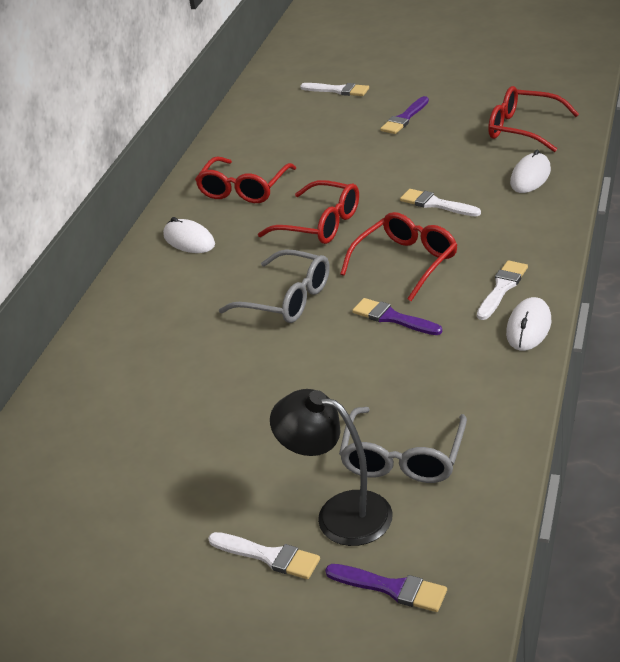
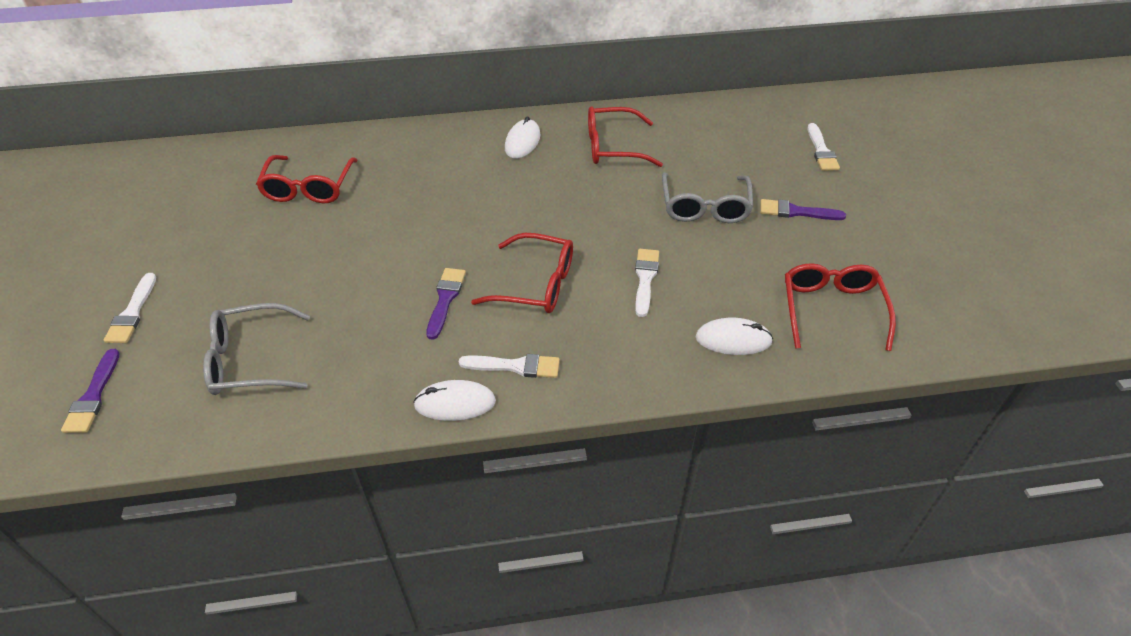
camera: 60 degrees right, 10 degrees up
(287, 299) = (456, 224): grey glasses -> grey glasses (705, 207)
(320, 224) = (577, 210): red glasses -> red glasses (308, 188)
(340, 513) = (180, 340): black lamp -> none

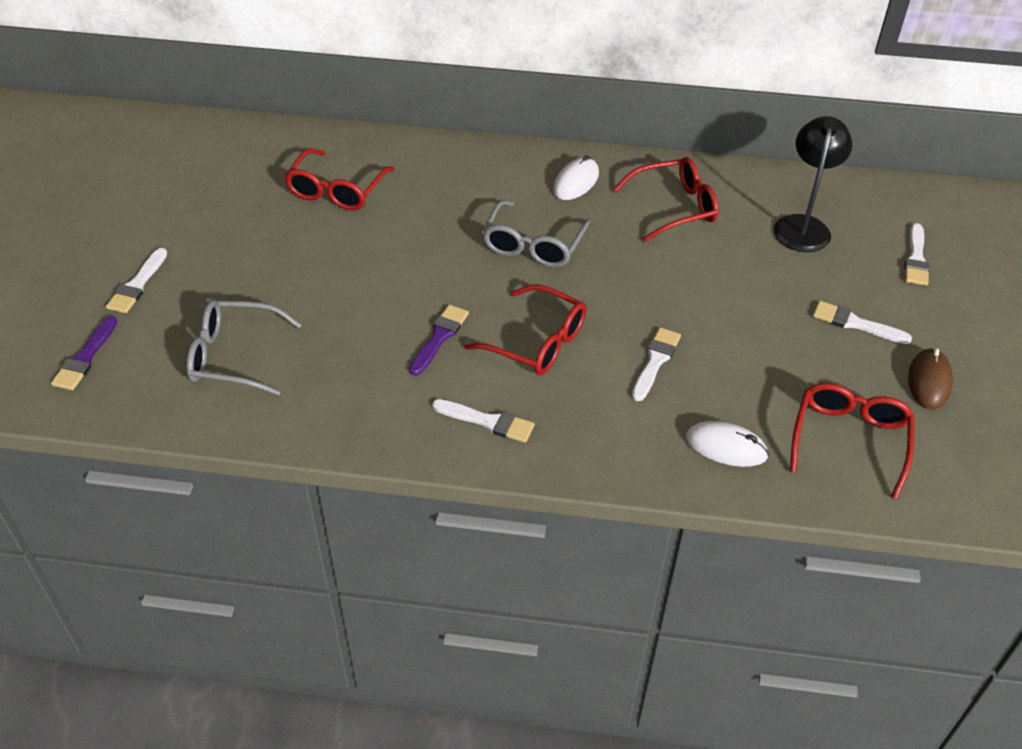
camera: 15 degrees right, 0 degrees up
(455, 403) = (416, 444): white mouse -> none
(613, 147) = (674, 207): red glasses -> red glasses turned 150 degrees clockwise
(705, 207) = (752, 296): grey glasses -> grey glasses (533, 245)
(723, 142) = (803, 225): none -> black lamp
(796, 212) = (855, 323): purple brush -> white brush
(873, 246) = (929, 381): none -> brown mouse

